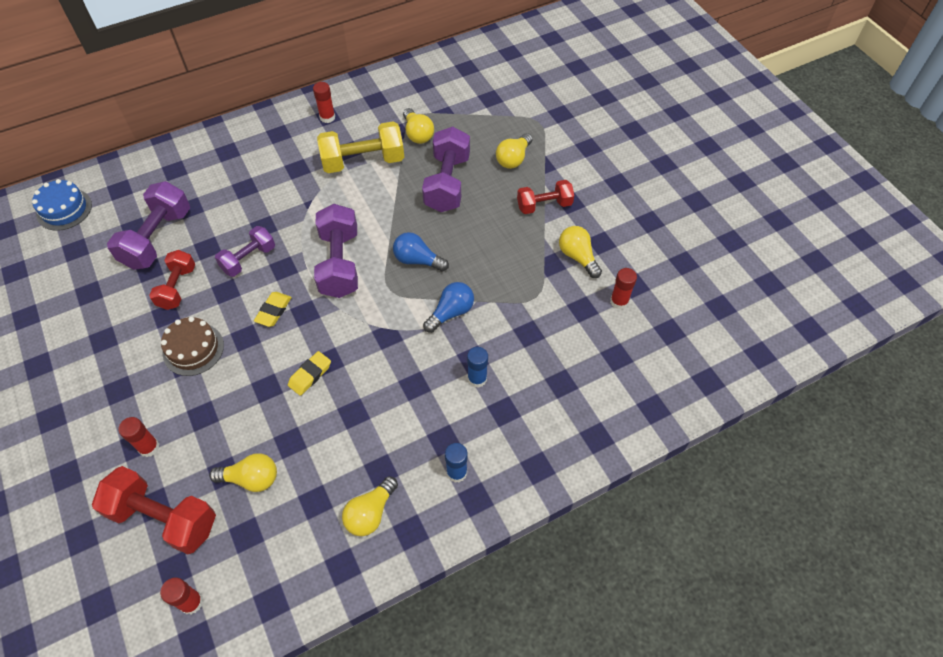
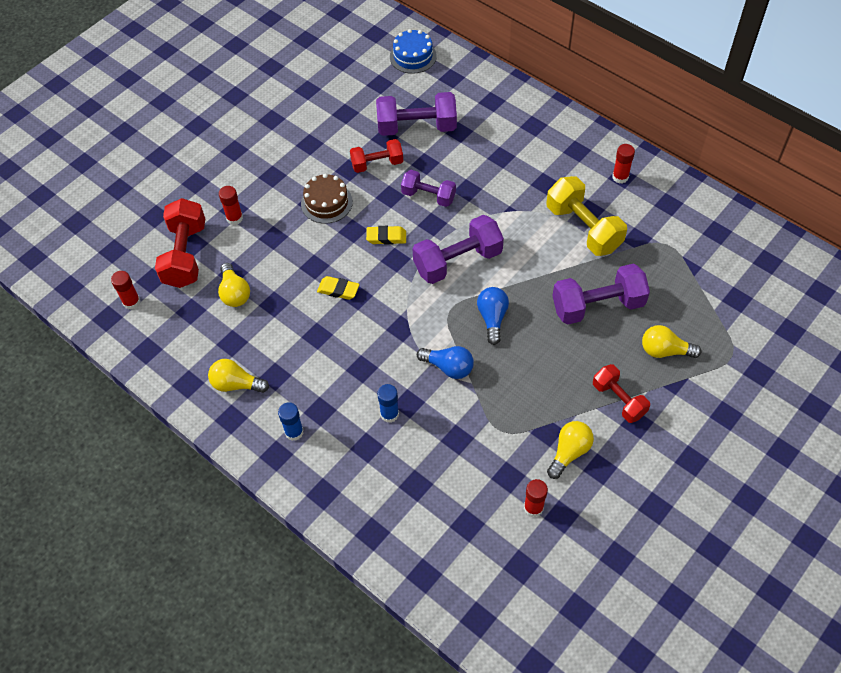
camera: 70 degrees right, 0 degrees up
(417, 134) = (645, 256): yellow light bulb -> none

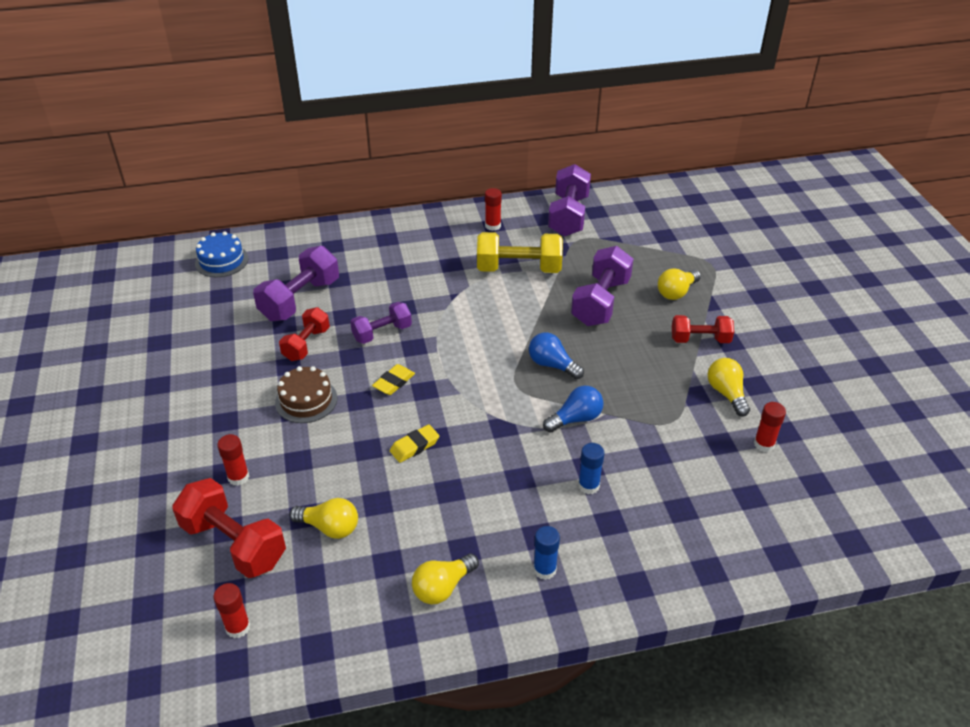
camera: 55 degrees left, 15 degrees down
(457, 261) = (471, 353): purple dumbbell -> purple dumbbell (568, 216)

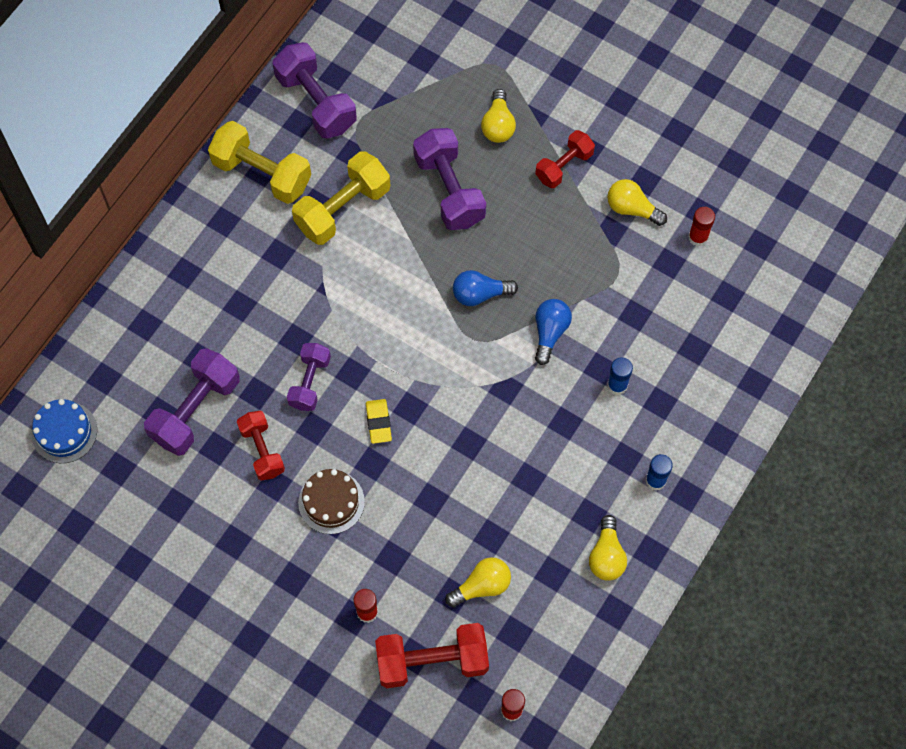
camera: 45 degrees left, 25 degrees up
(300, 300) = (196, 410): purple dumbbell -> purple dumbbell turned 45 degrees clockwise
(414, 446) = (462, 465): yellow eraser -> none
(493, 226) = (262, 173): red glue stick -> yellow dumbbell

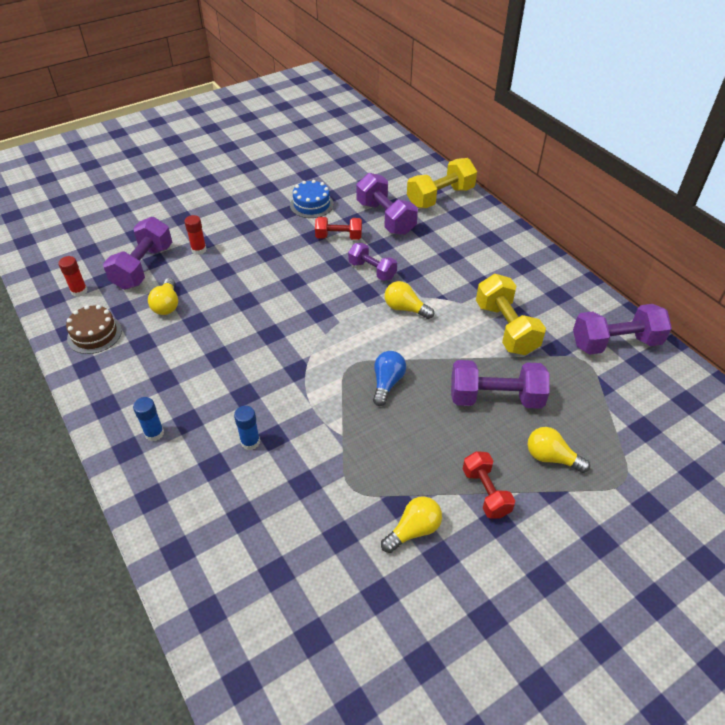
camera: 115 degrees right, 20 degrees down
(64, 432) = (405, 169): blue cake -> blue cake (311, 205)
(262, 173) = (557, 295): yellow dumbbell -> yellow dumbbell (440, 197)
(331, 502) = (281, 256): brown cake -> brown cake (94, 334)
(378, 422) = (320, 293): yellow eraser -> none
(432, 661) = (143, 267): red dumbbell -> purple dumbbell
(550, 332) = (326, 415): blue light bulb -> none
(606, 556) = (126, 378): yellow light bulb -> yellow light bulb (405, 309)
(698, 237) = (353, 576): red glue stick -> none

